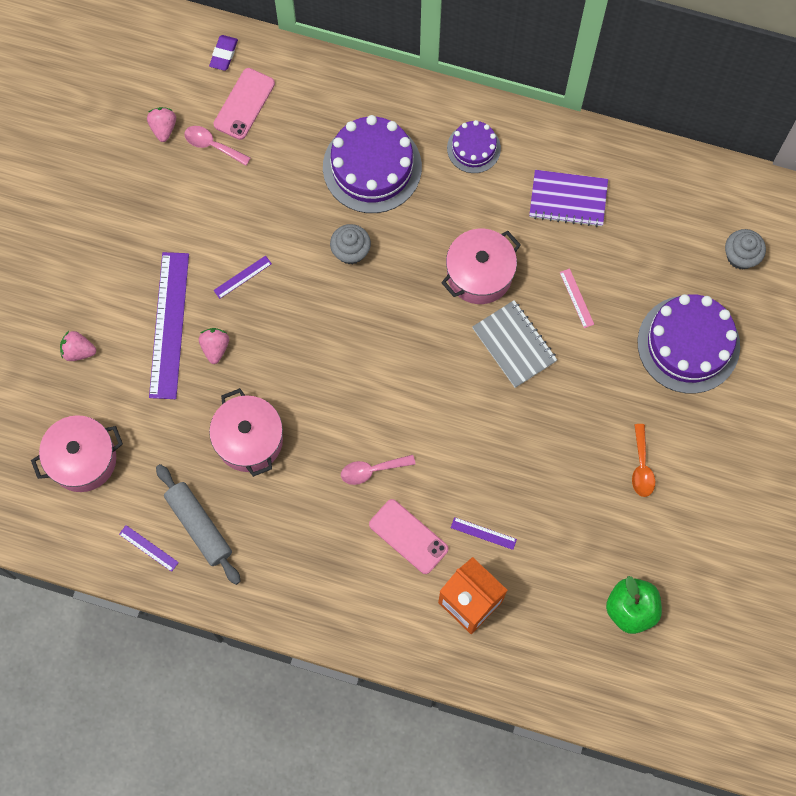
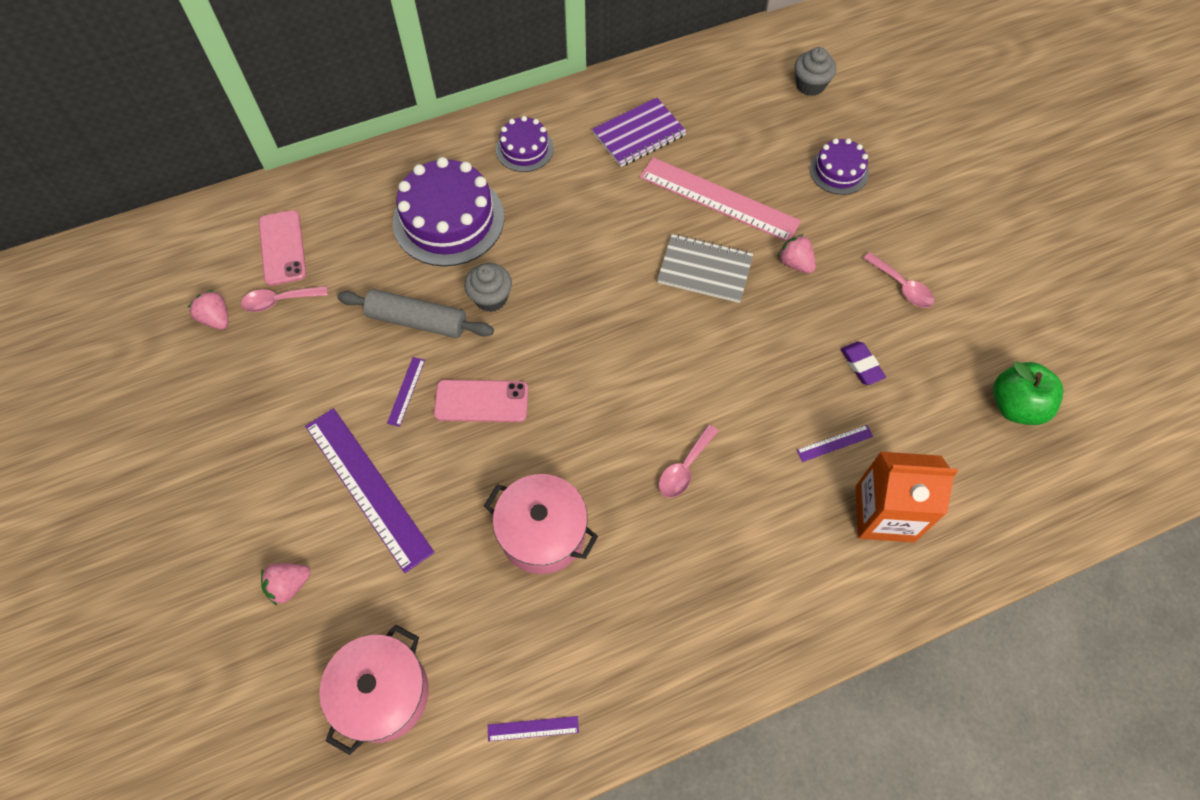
camera: 40 degrees left, 10 degrees down
(199, 526) = (566, 659): grey rolling pin -> grey rolling pin (417, 321)
(215, 348) = (433, 474): pink strawberry -> pink strawberry (795, 263)
(224, 54) = (228, 222): purple eraser -> purple eraser (861, 365)
(408, 536) = (774, 500): pink phone -> pink phone (481, 401)
(479, 274) = (621, 237): pink pot -> none
(576, 298) = (718, 199): pink ruler -> pink ruler, size x2.40
(641, 467) = (902, 287): orange spoon -> pink spoon
(688, 344) = (839, 171): purple cake -> purple cake, size x0.54

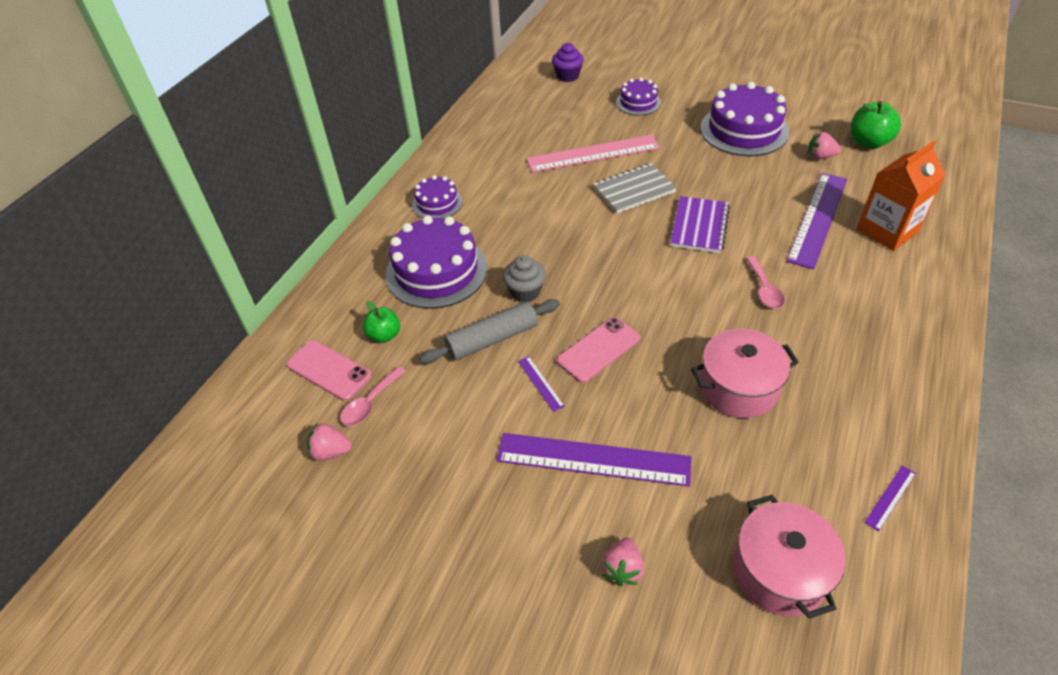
camera: 40 degrees left, 15 degrees down
(349, 249) = (384, 335): none -> green apple
(639, 134) = (501, 153): purple notebook -> purple notebook (699, 226)
(795, 263) = (677, 155): pink strawberry -> pink strawberry (820, 156)
(810, 85) = (567, 76): grey cupcake -> purple cupcake
(834, 443) = (817, 218): purple ruler -> purple ruler, size x2.40
(861, 365) = (777, 176): purple eraser -> none
(902, 287) = (744, 130): pink spoon -> purple cake

